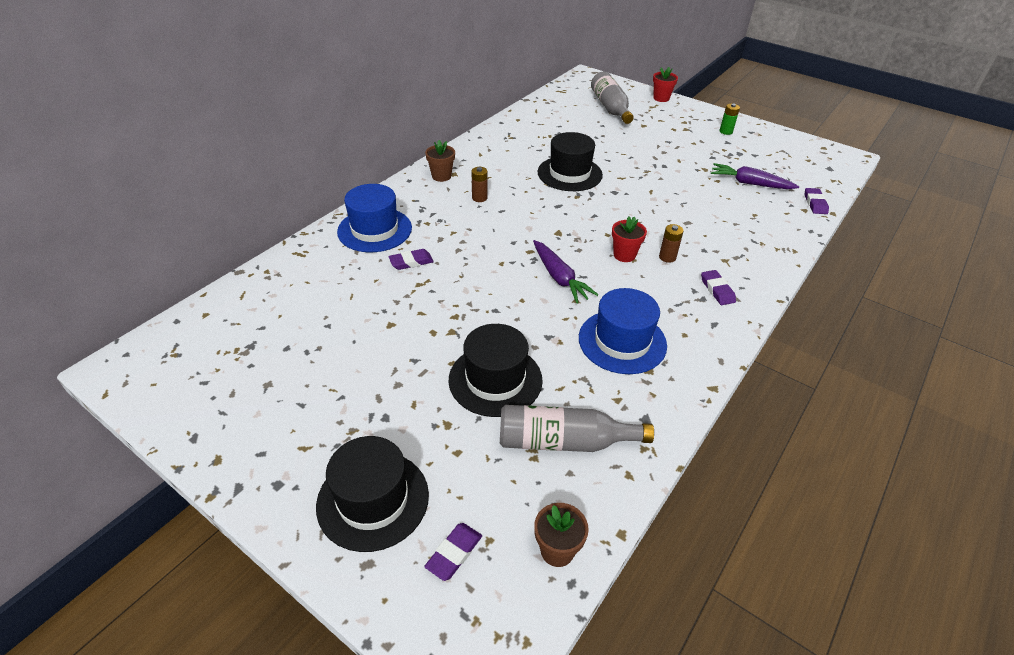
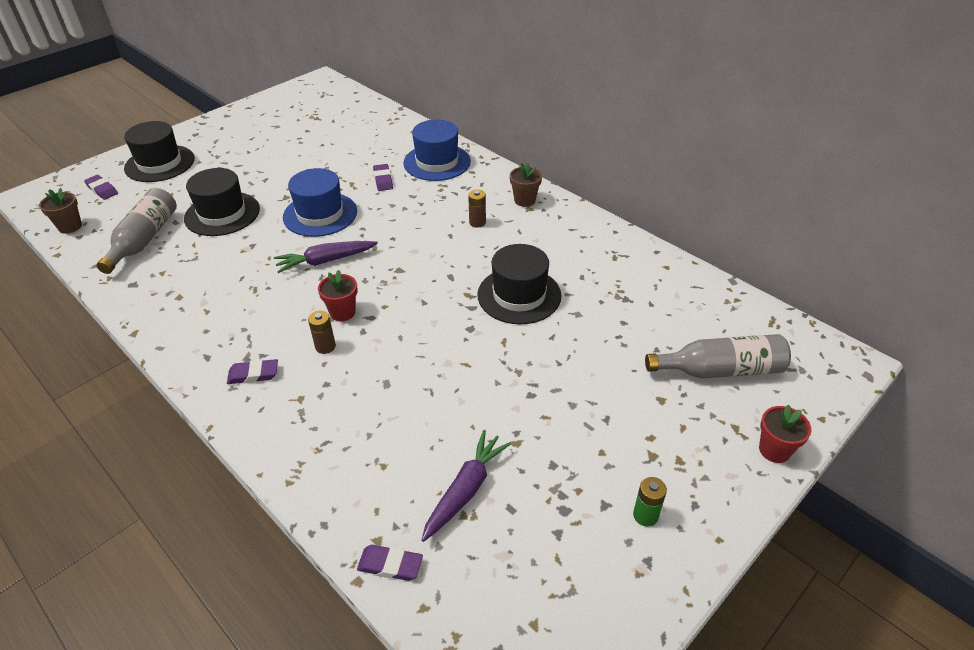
camera: 100 degrees right, 0 degrees up
(622, 341) = (221, 287): blue hat -> blue hat (320, 214)

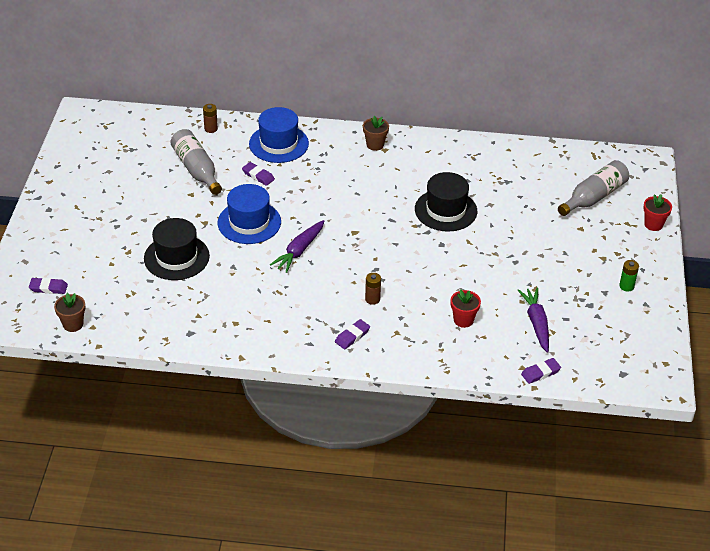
camera: 40 degrees left, 0 degrees up
(144, 239) = (148, 303): grey bottle -> grey bottle (196, 169)
(160, 163) = (61, 246): black hat -> none
(342, 312) = (355, 275): red flower pot -> red flower pot (463, 320)
(477, 222) = (363, 176): brown battery -> brown battery (211, 129)

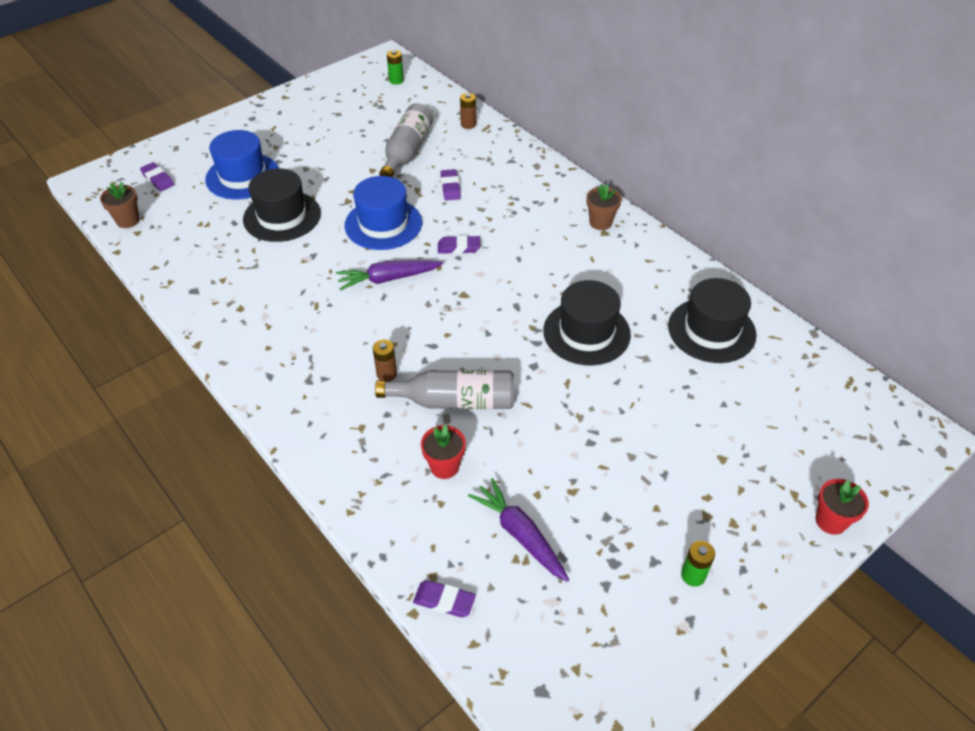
camera: 45 degrees right, 5 degrees up
(115, 125) = (396, 80): none -> green battery
(278, 144) = (509, 170): blue hat -> blue hat (243, 176)
(352, 336) = (315, 398): purple eraser -> purple eraser (459, 247)
(504, 169) = (711, 330): none -> black hat
(536, 323) = (520, 534): purple carrot -> purple carrot turned 75 degrees counterclockwise
(594, 197) = (787, 432): grey bottle -> grey bottle (455, 401)

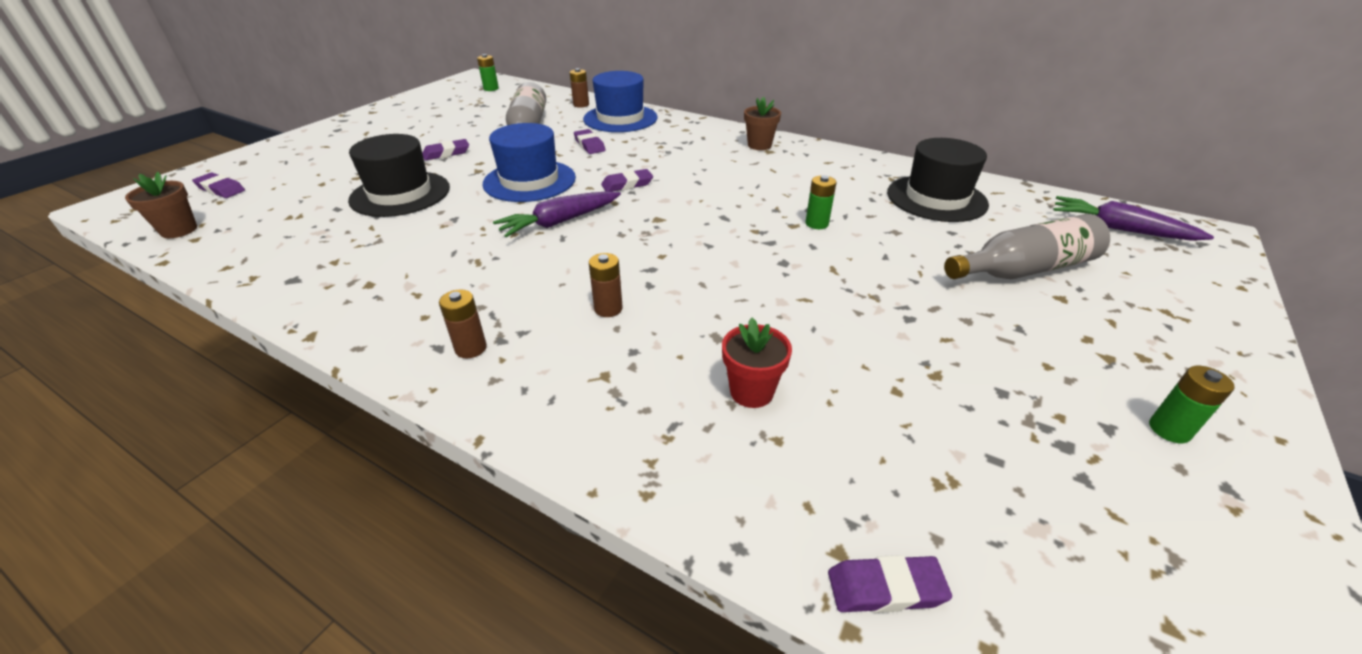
camera: 20 degrees left, 10 degrees down
(243, 176) = (338, 171): blue hat -> blue hat (620, 118)
(288, 382) = (471, 348): none -> brown battery
(329, 172) = (446, 153): none -> purple eraser
(455, 401) = (715, 316): grey bottle -> grey bottle (1024, 269)
(520, 534) = (916, 447): purple carrot -> purple carrot (1119, 229)
(586, 332) = (816, 224): black hat -> green battery
(830, 521) = (1231, 326): red flower pot -> none

